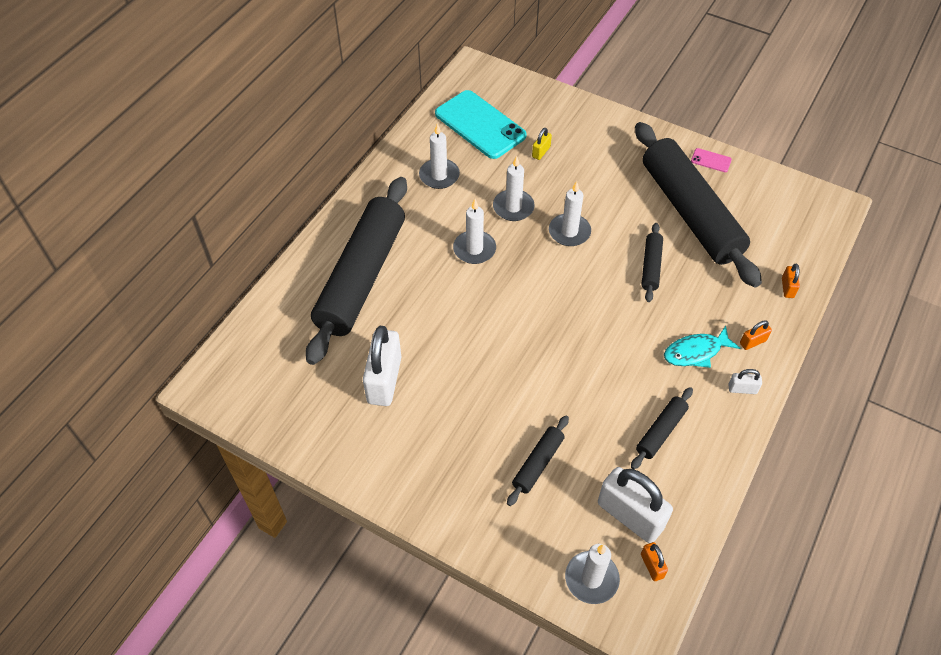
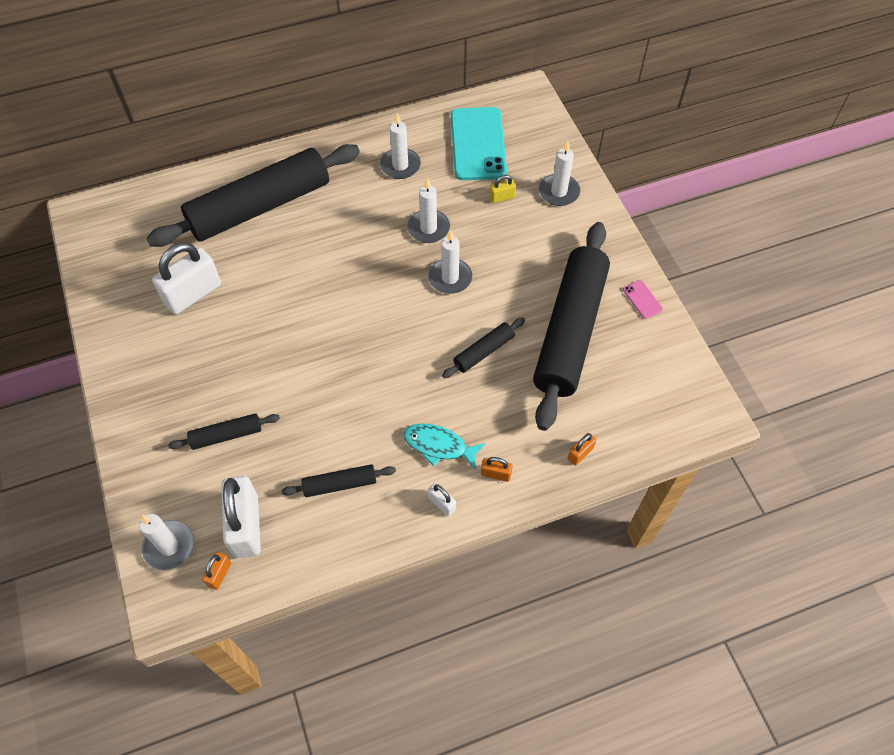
camera: 40 degrees right, 5 degrees up
(474, 249) = (362, 241): white candle -> white candle (558, 192)

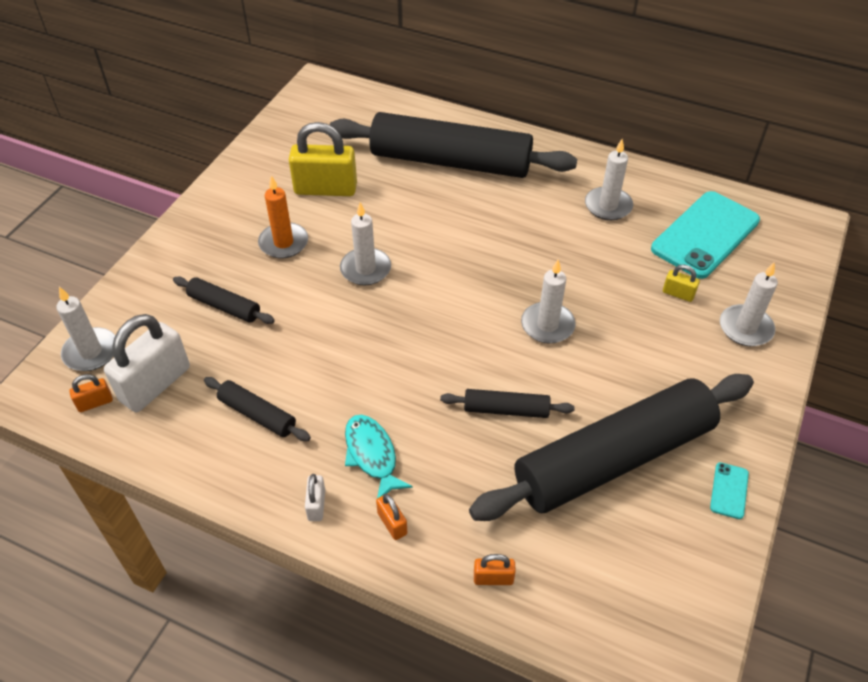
camera: 45 degrees right, 10 degrees down
(193, 294) = (325, 189): white padlock -> yellow padlock
(212, 357) = (283, 243): none -> orange candle
(428, 228) = (575, 272): white candle -> white candle (365, 269)
(642, 299) = (729, 490): pink phone -> turquoise phone

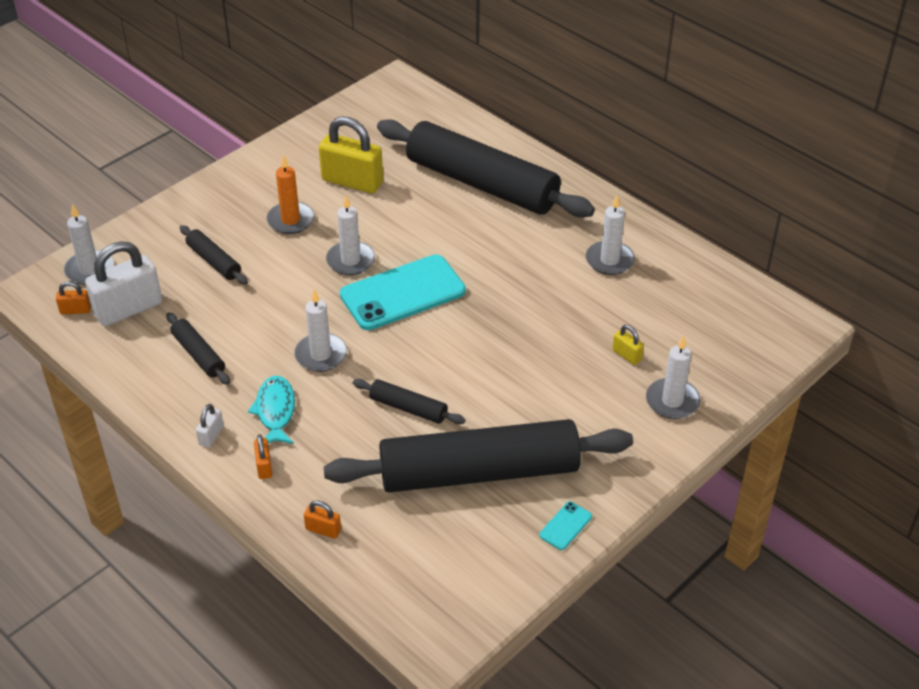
camera: 20 degrees right, 5 degrees down
(547, 325) = (486, 350): white candle -> white candle (321, 355)
(705, 235) = (689, 310): turquoise phone -> turquoise phone (403, 293)

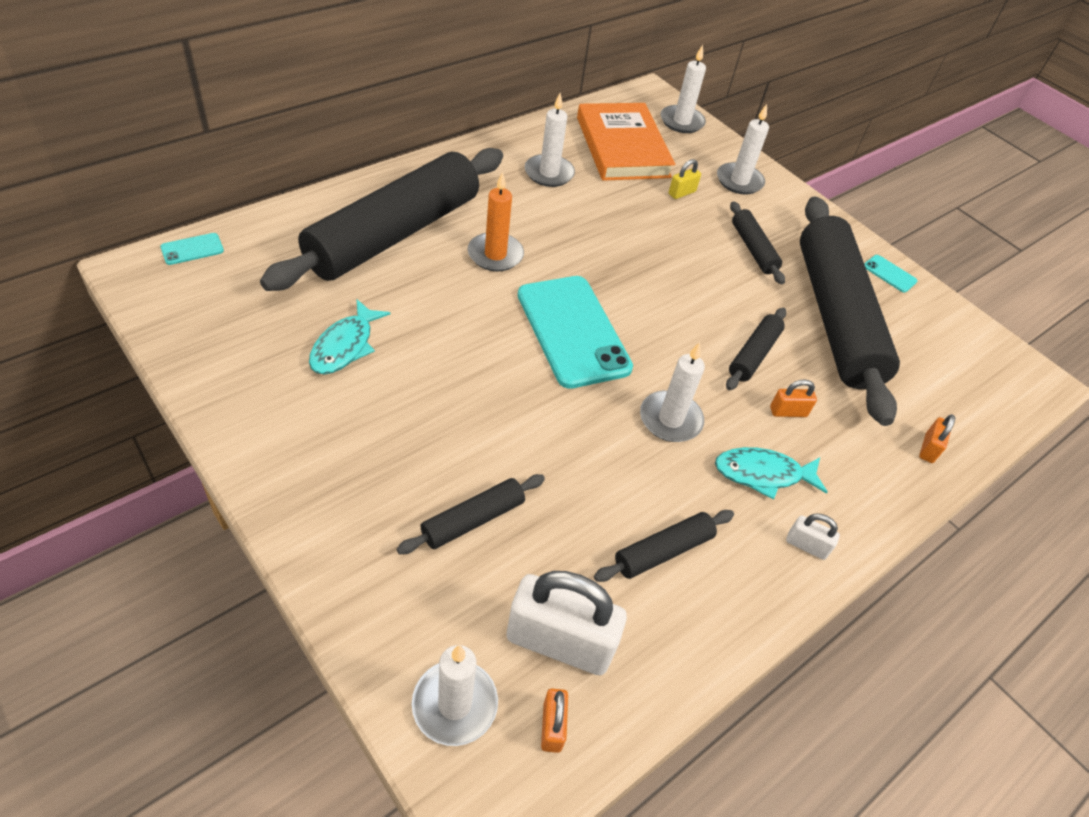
camera: 90 degrees left, 5 degrees up
(128, 309) = (559, 642): white padlock -> white padlock turned 45 degrees counterclockwise
(264, 466) = (849, 494): orange padlock -> orange padlock (788, 412)
(290, 220) = (406, 421): orange candle -> orange candle (495, 255)
(350, 260) = (505, 369): white candle -> white candle (681, 121)
(352, 181) = (345, 346): yellow padlock -> turquoise fish
(425, 97) = (192, 249): none -> turquoise phone
(559, 410) = (753, 249): none -> black rolling pin
(683, 307) = (622, 147): none -> orange book

